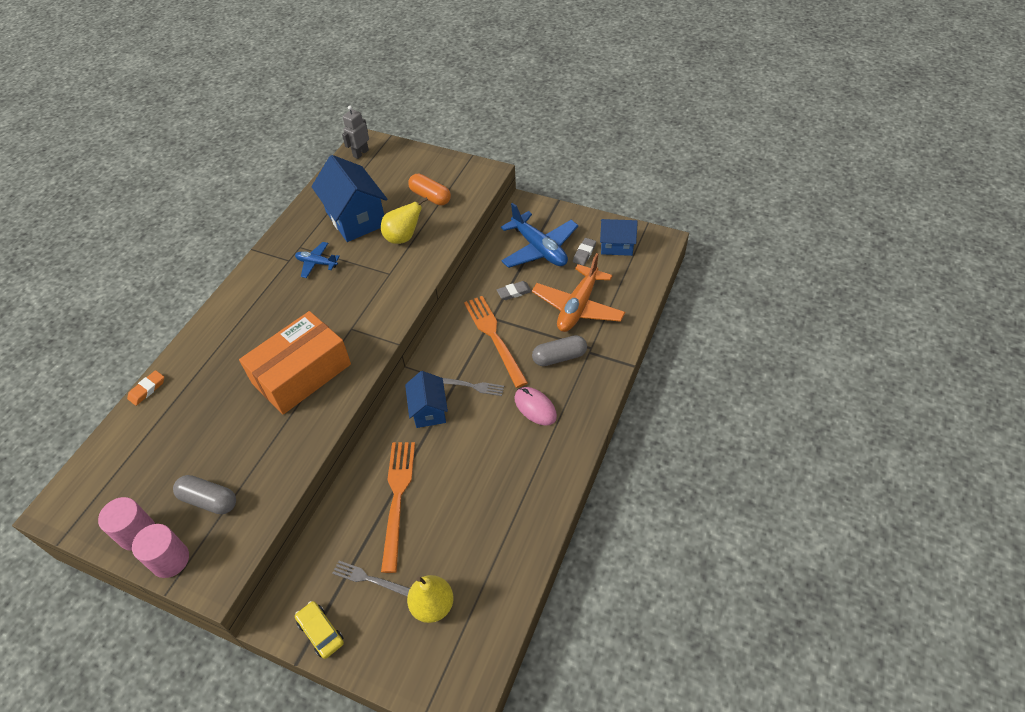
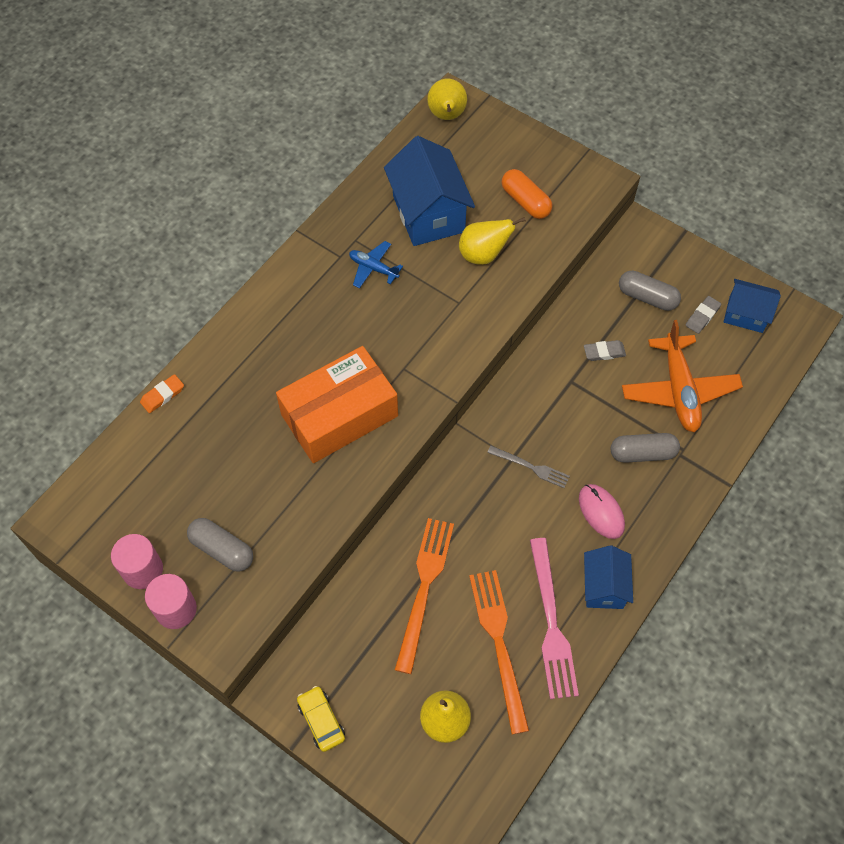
camera: 10 degrees right, 10 degrees up
(360, 153) = (447, 116): grey robot -> yellow pear
(369, 579) = (380, 674): grey fork -> none
(429, 410) = (476, 487): blue house -> blue house (604, 586)
(494, 337) = (569, 408): orange fork -> orange fork (499, 643)
(511, 502) = (551, 623): none -> pink fork
(539, 249) = (647, 297): blue plane -> grey capsule
(578, 307) = (679, 390): orange plane -> orange plane turned 45 degrees counterclockwise

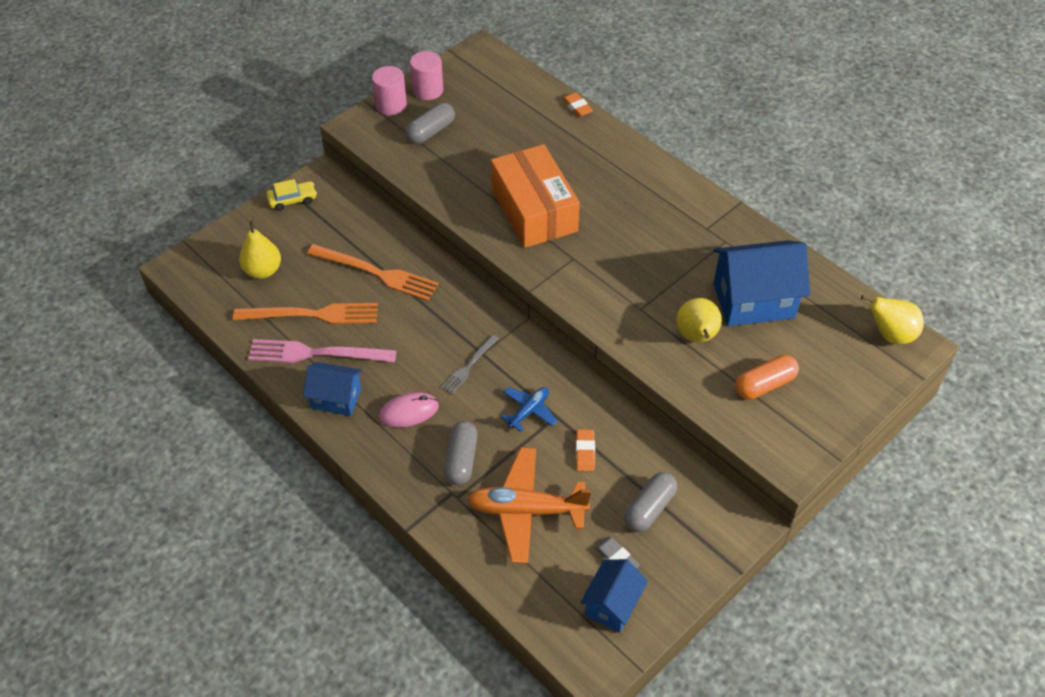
camera: 100 degrees right, 10 degrees down
(373, 268) = (689, 250): blue plane -> blue plane (529, 411)
(604, 352) = (585, 452): grey eraser -> orange eraser

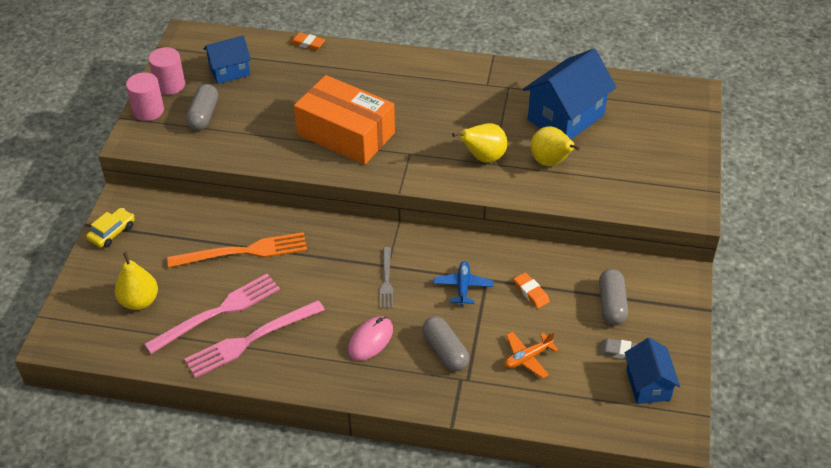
camera: 35 degrees left, 5 degrees down
(312, 315) = (218, 312): orange fork -> pink fork
(336, 398) = (301, 364): blue house -> blue house (229, 71)
(526, 510) = (527, 358): orange plane -> orange plane, size x0.52
(764, 385) = (626, 169): orange capsule -> none
(890, 335) = (674, 94): yellow pear -> yellow pear (483, 157)

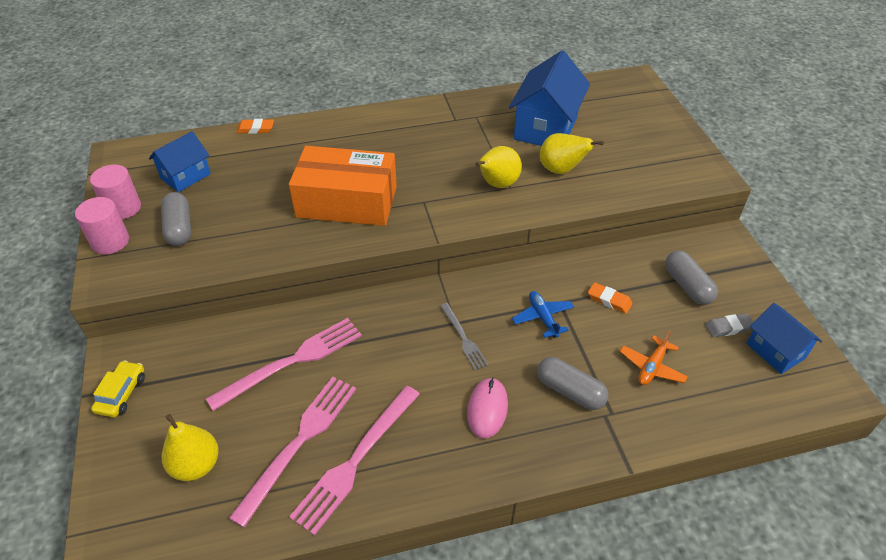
camera: 25 degrees left, 0 degrees up
(243, 252) = (292, 361): orange fork -> pink fork

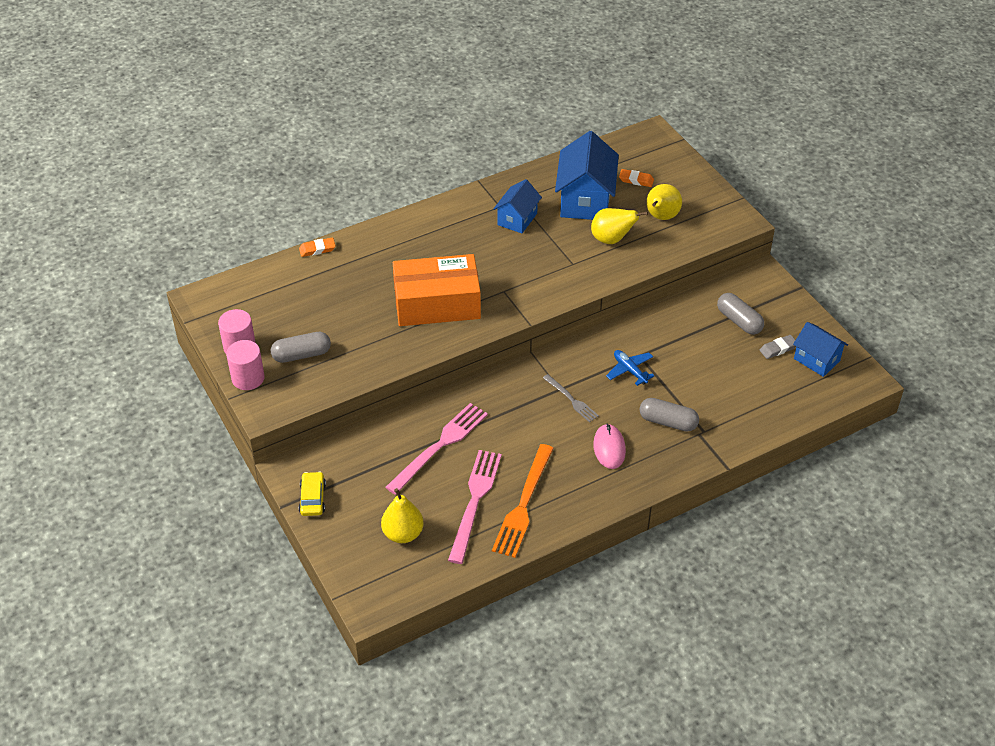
camera: 15 degrees left, 0 degrees up
(179, 228) = (301, 355): grey capsule -> grey capsule turned 75 degrees counterclockwise
(185, 176) = (278, 307): blue house -> blue house (517, 219)
(355, 460) = (523, 504): pink fork -> orange fork
(497, 184) = (561, 263): yellow pear -> yellow pear (661, 217)
(609, 300) = (679, 345): orange eraser -> orange eraser (636, 180)
(652, 367) = (725, 391): orange plane -> none

